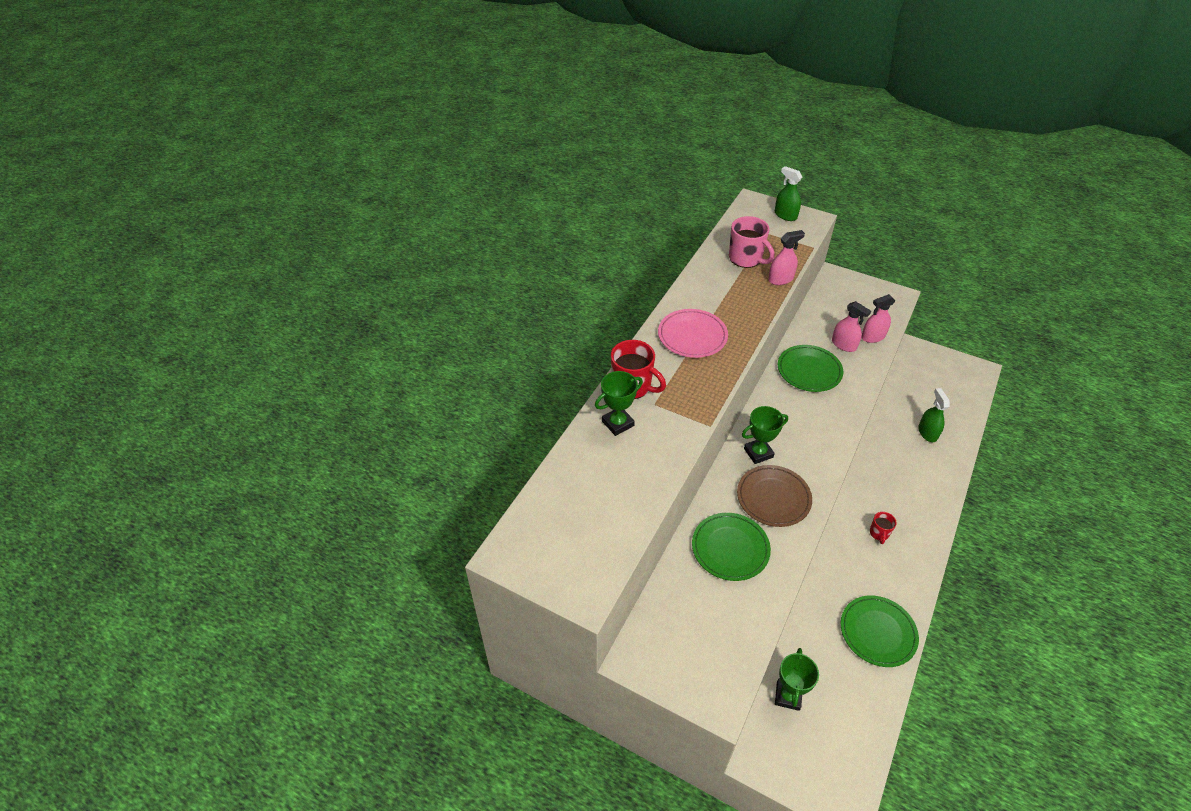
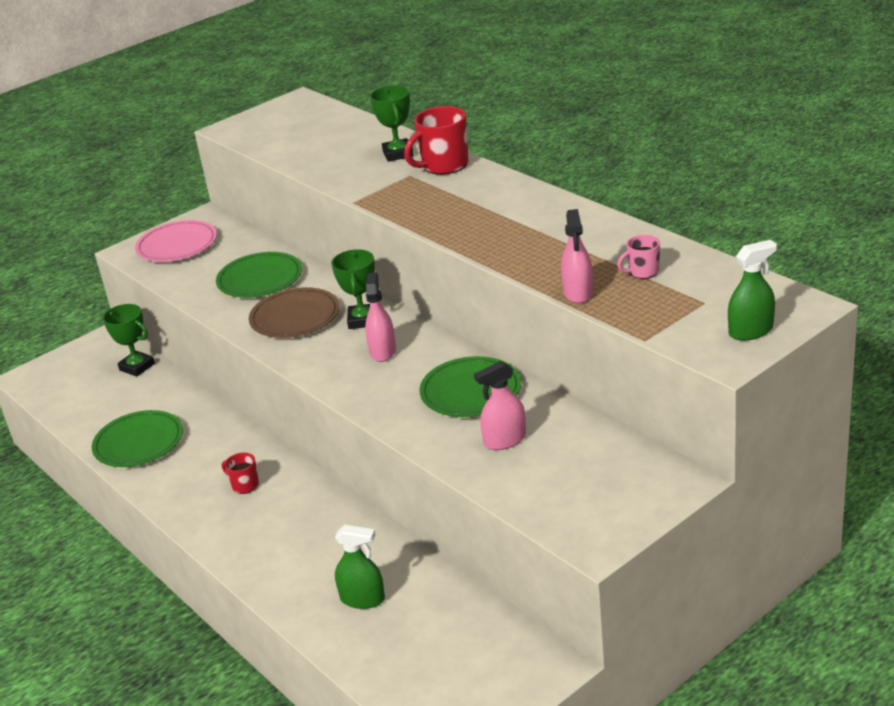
camera: 115 degrees right, 15 degrees down
(692, 336) = (501, 209): pink plate -> pink plate (177, 245)
(746, 259) = (642, 272): pink mug -> pink mug, size x0.54
(873, 337) = (506, 477): pink spray bottle -> pink spray bottle (382, 351)

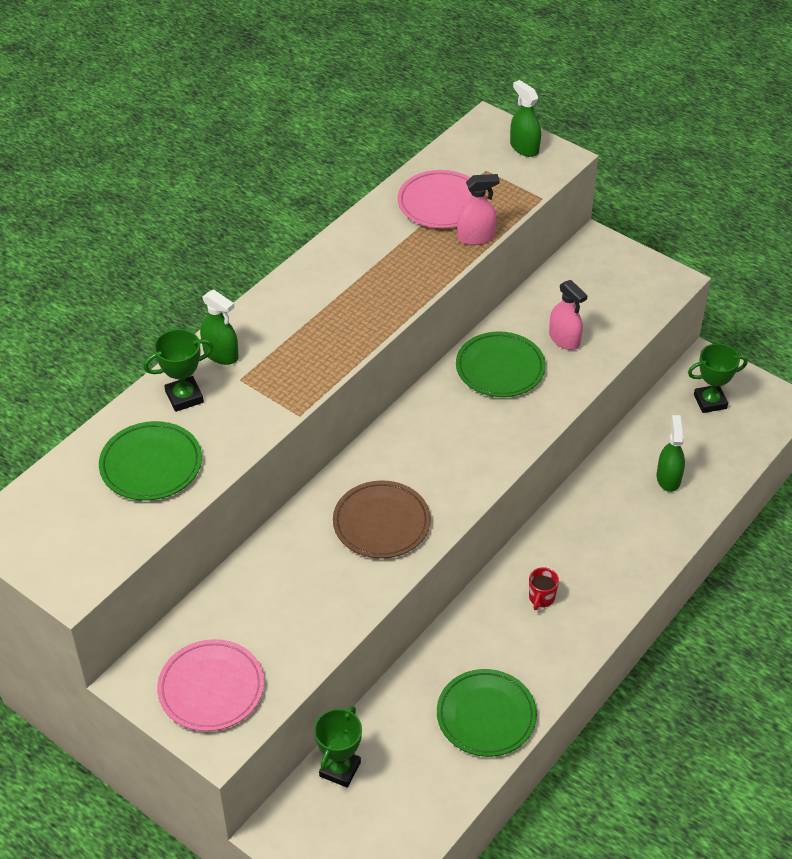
camera: 105 degrees left, 15 degrees up
(260, 279) = (301, 575): green plate -> green plate (151, 465)
(362, 320) = (385, 465): green trophy -> green trophy (710, 401)
(382, 351) = (441, 439): pink spray bottle -> none
(444, 165) = (221, 354): red mug -> green spray bottle
(642, 272) = (441, 203): pink mug -> pink plate

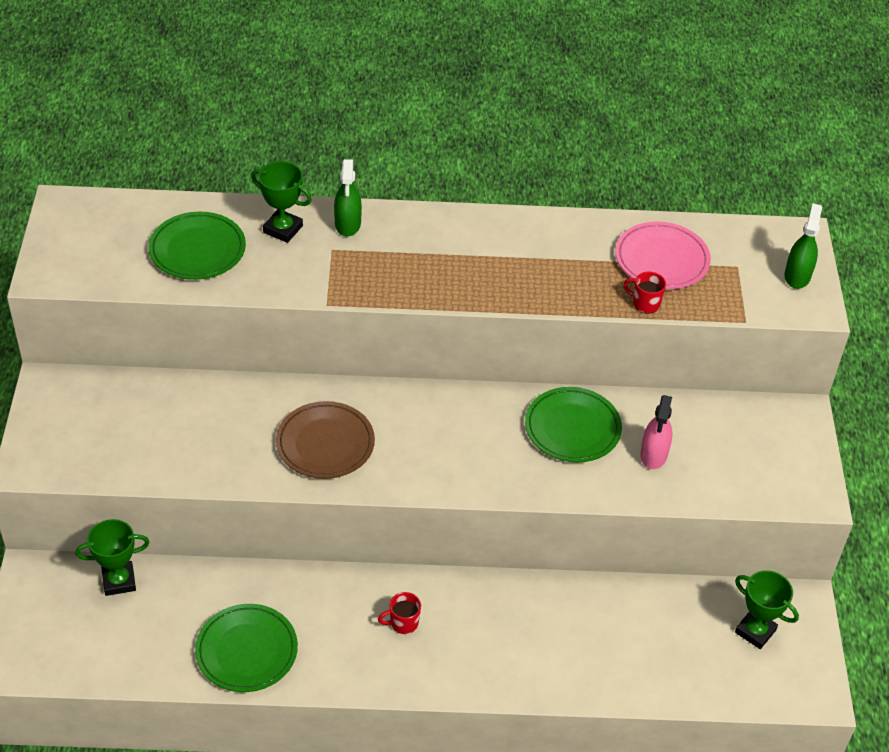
camera: 50 degrees right, 0 degrees up
(211, 688) = (75, 432): pink plate -> none
(476, 237) = (645, 303): pink spray bottle -> red mug
(668, 478) = (627, 647): green spray bottle -> none

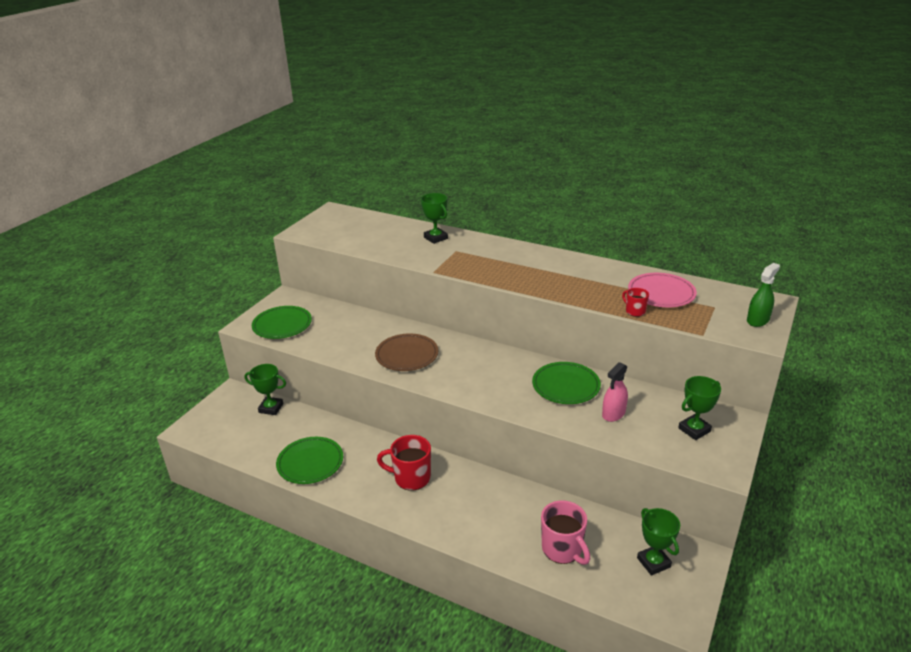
camera: 30 degrees right, 15 degrees down
(197, 250) = (383, 237): green plate -> green plate (282, 325)
(348, 224) = (473, 242): green spray bottle -> none
(403, 623) = (411, 478): red mug -> red mug, size x1.85
(647, 654) = (562, 549): none -> pink mug
(757, 448) = (694, 430): none -> green trophy

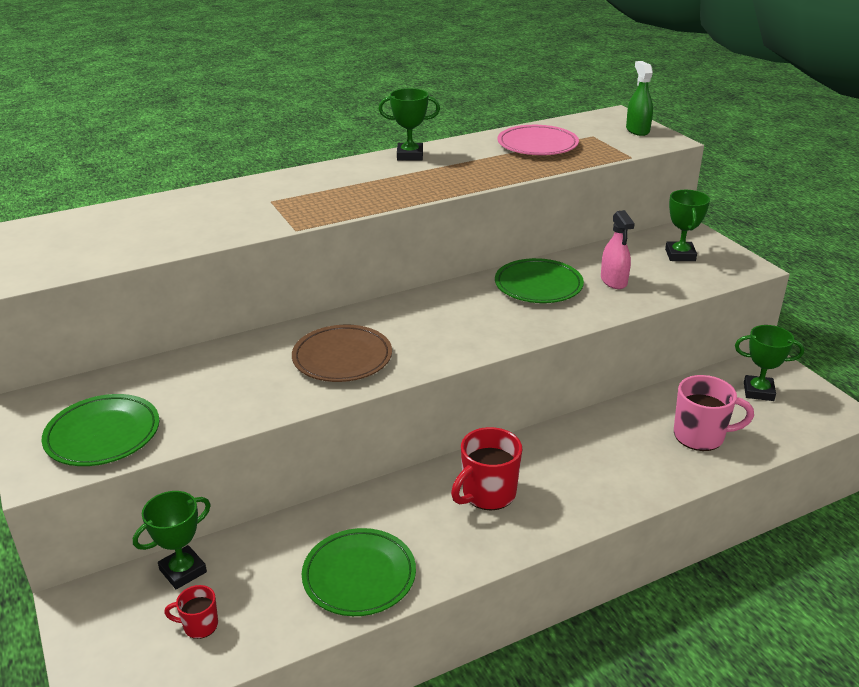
camera: 55 degrees left, 0 degrees up
(435, 238) = (215, 201): green trophy -> green trophy (410, 155)
(634, 311) = (551, 166): red mug -> red mug (199, 625)

